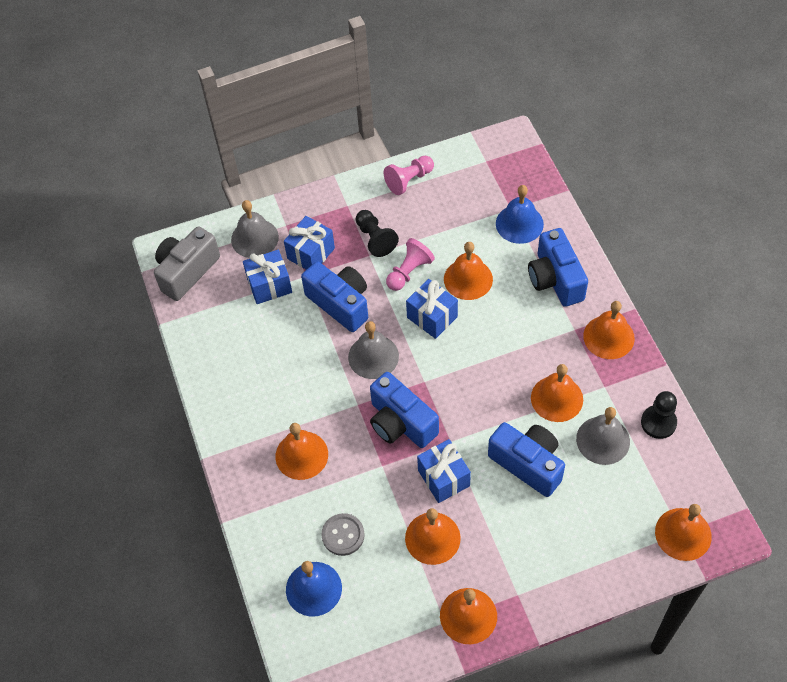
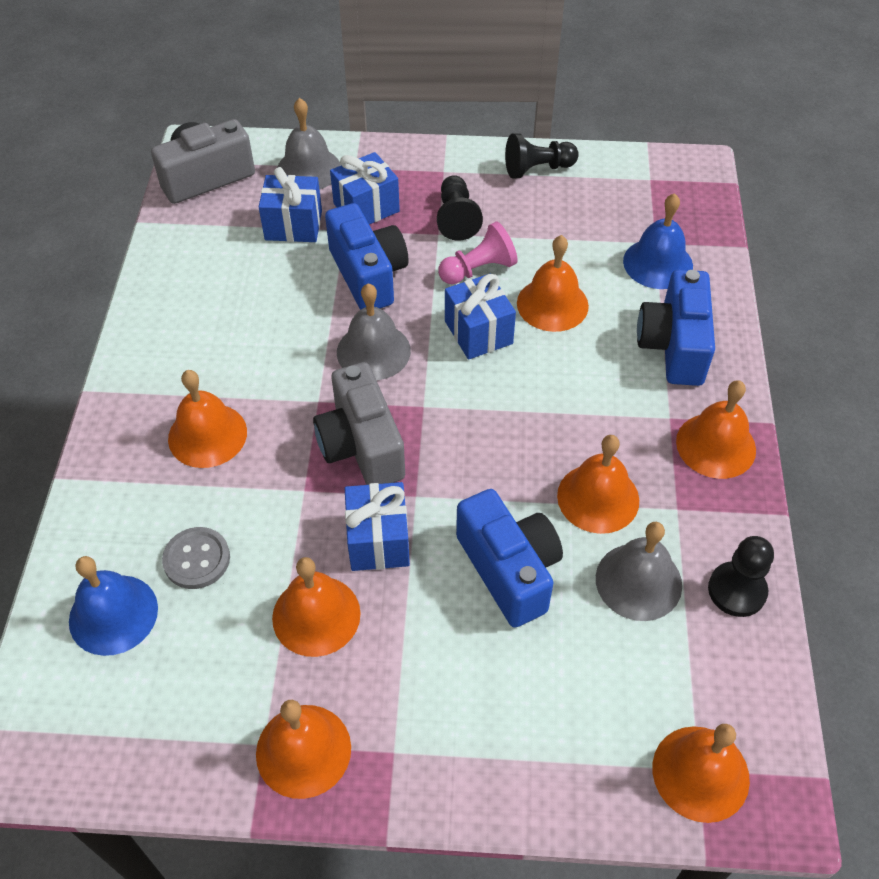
camera: 20 degrees right, 5 degrees down
(401, 423) = (361, 445): blue camera -> grey camera
(409, 180) = (537, 169): pink pawn -> black pawn

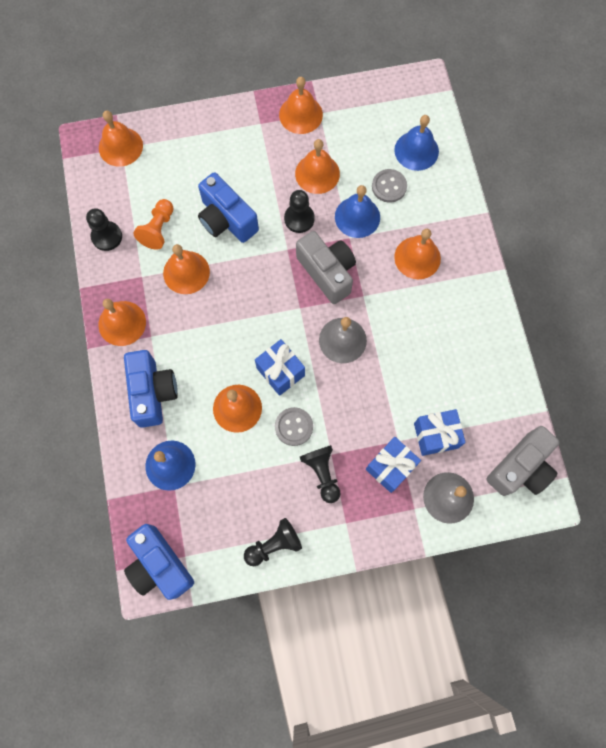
camera: 165 degrees right, 20 degrees up
(276, 520) = (357, 217): none -> blue bell
(368, 275) = (367, 402): blue camera -> blue camera (160, 565)
(378, 540) = (299, 219): blue gift -> black pawn
(478, 269) = (294, 427): pink pawn -> grey button
(638, 581) = (158, 229): grey bell -> orange pawn

